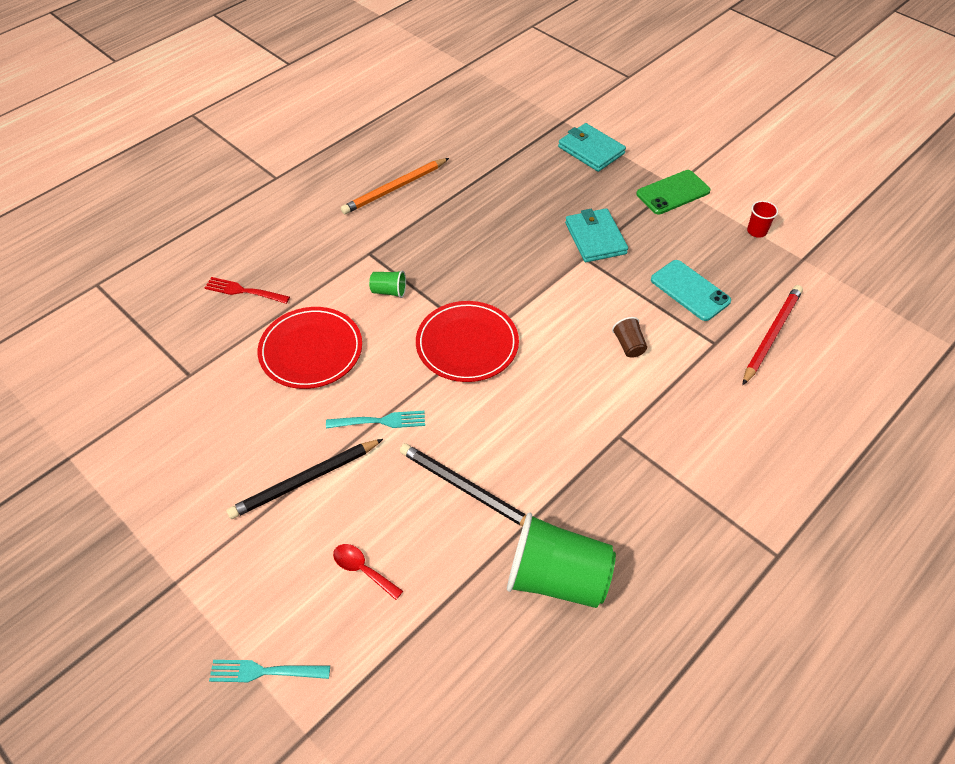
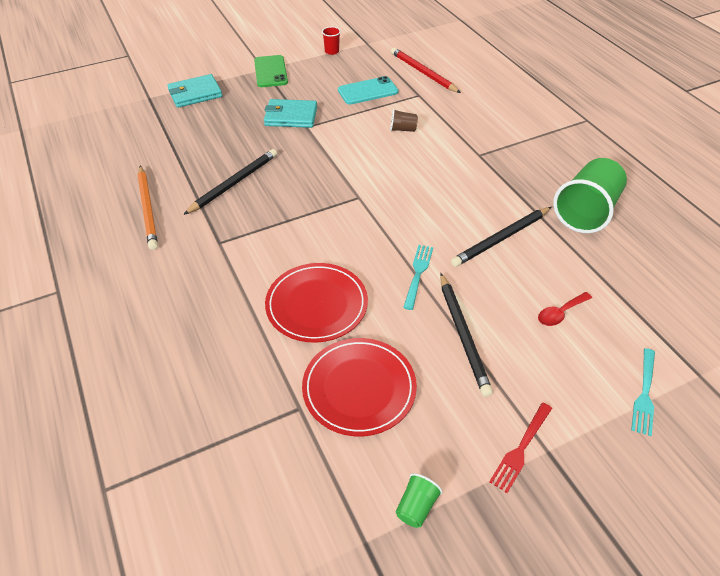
camera: 70 degrees left, 5 degrees down
(244, 291) = (208, 344): red fork -> red fork (521, 449)
(389, 291) = (275, 239): green cup -> green cup (416, 507)
(458, 233) = (234, 183): none -> black pencil
(467, 344) = (361, 206): red plate -> red plate (359, 388)

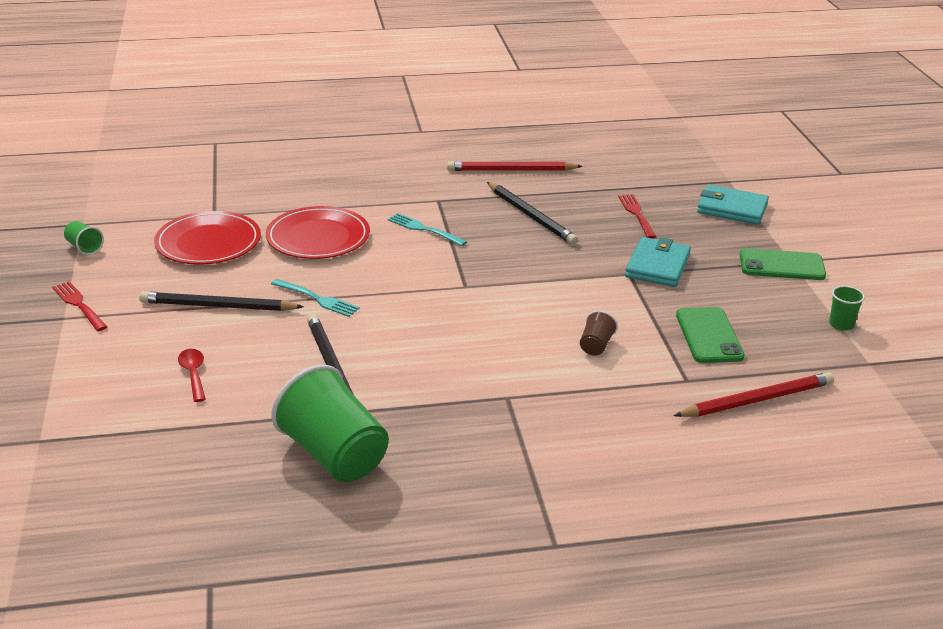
camera: 105 degrees right, 15 degrees down
(148, 209) = (511, 170): orange pencil -> red pencil
(195, 94) = (732, 208): turquoise wallet -> turquoise wallet turned 60 degrees counterclockwise
(216, 133) = (636, 214): none -> red fork
(332, 51) = (841, 324): red cup -> green cup
(368, 91) = (709, 335): turquoise phone -> green phone
(644, 394) = (57, 393): turquoise fork -> turquoise fork (424, 229)

